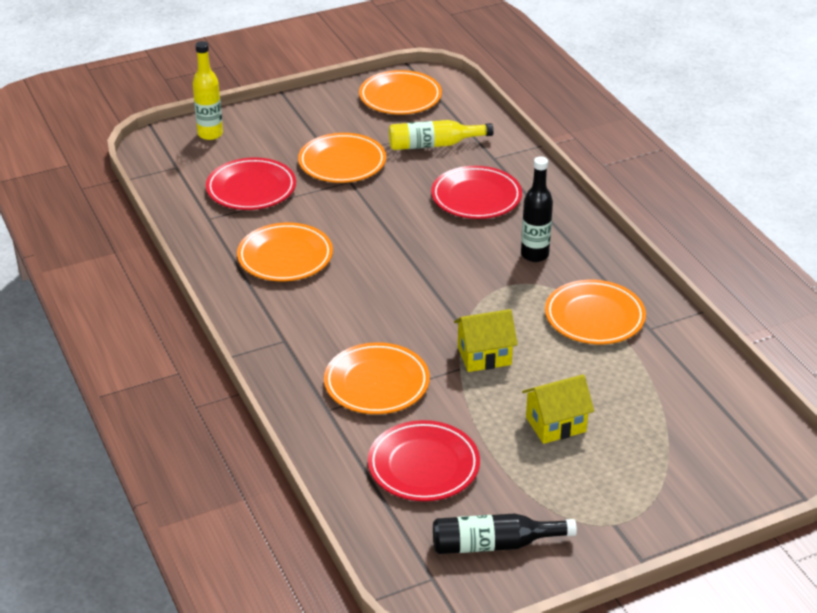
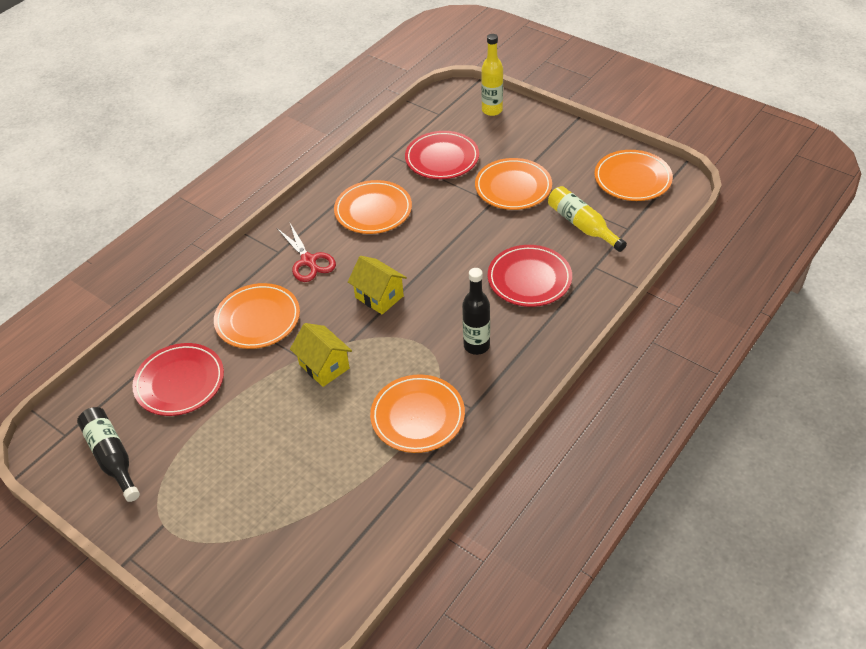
camera: 65 degrees right, 10 degrees up
(321, 323) = (309, 261): none -> red scissors
(555, 424) = (264, 442): yellow house -> yellow house (379, 296)

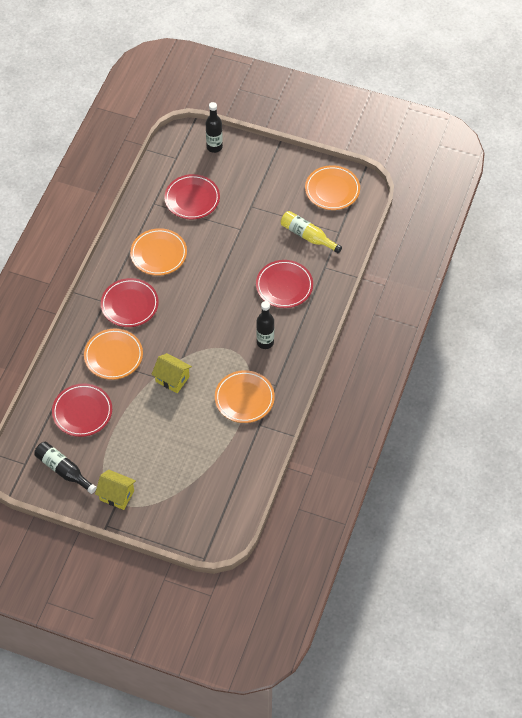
camera: 20 degrees left, 10 degrees up
(309, 261) = (129, 304): red scissors -> red plate
(379, 296) = (189, 321): yellow house -> yellow house (117, 495)
(492, 110) = (214, 147): yellow bottle -> black bottle
(513, 187) = (251, 214): orange plate -> none

